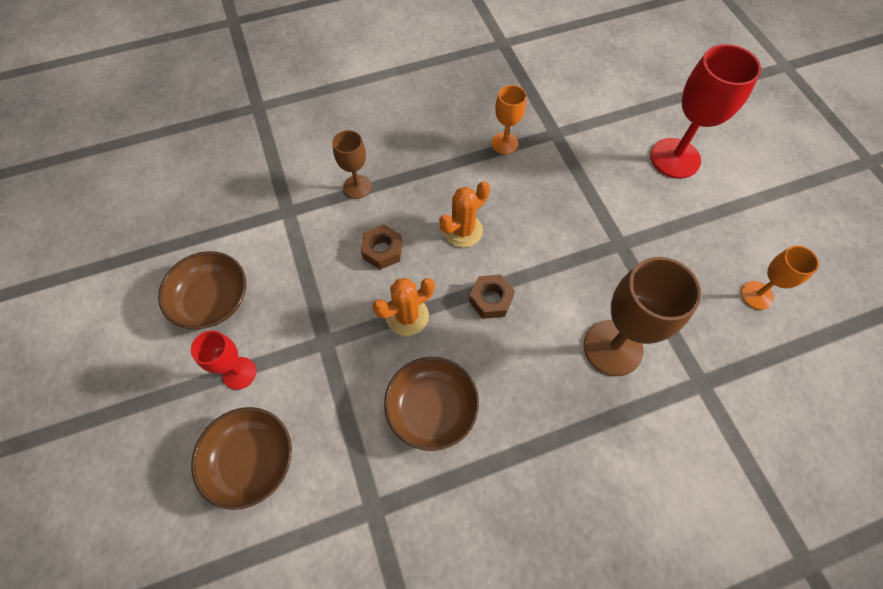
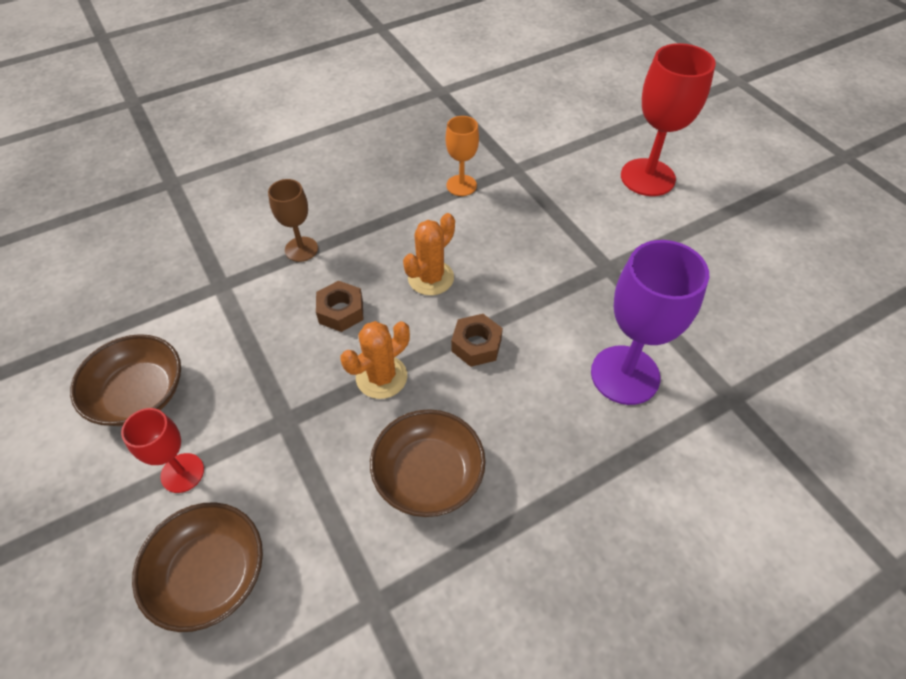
camera: 10 degrees left, 10 degrees down
(612, 347) = (625, 375): brown goblet -> purple goblet
(757, 295) = (767, 298): orange goblet -> none

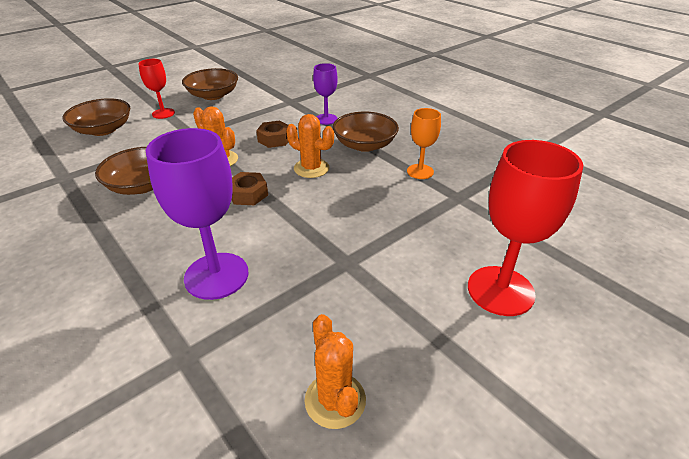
camera: 80 degrees right, 15 degrees down
(301, 249) = (326, 119): brown goblet -> purple goblet
(387, 220) = (364, 145): none -> brown bowl
(763, 294) = (335, 400): none -> orange cactus

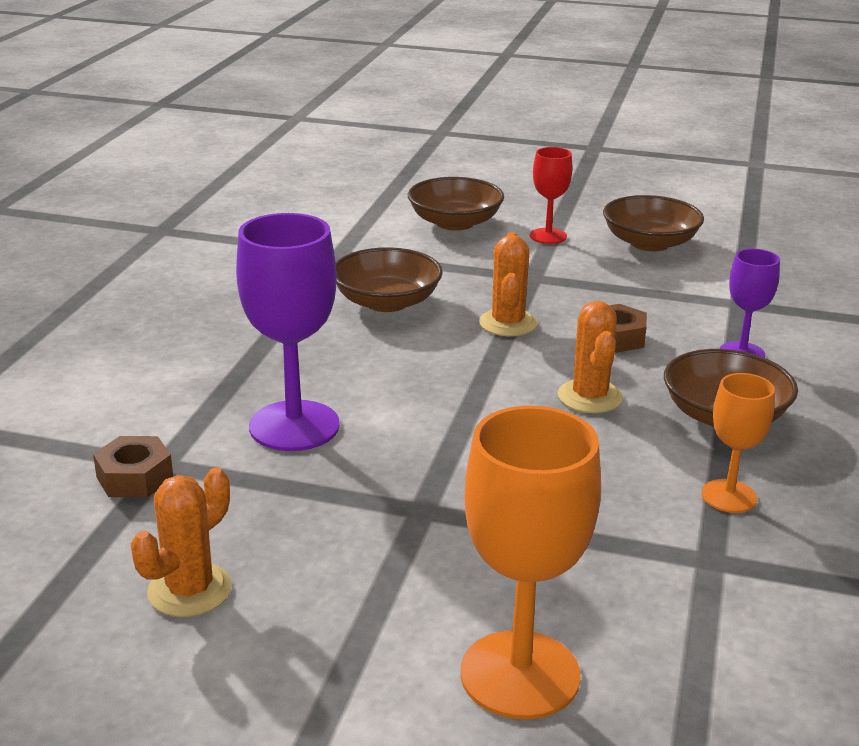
camera: 55 degrees right, 10 degrees down
(248, 194) = (464, 376): brown nut -> brown nut (135, 477)
(500, 290) = (520, 674): red goblet -> orange goblet

